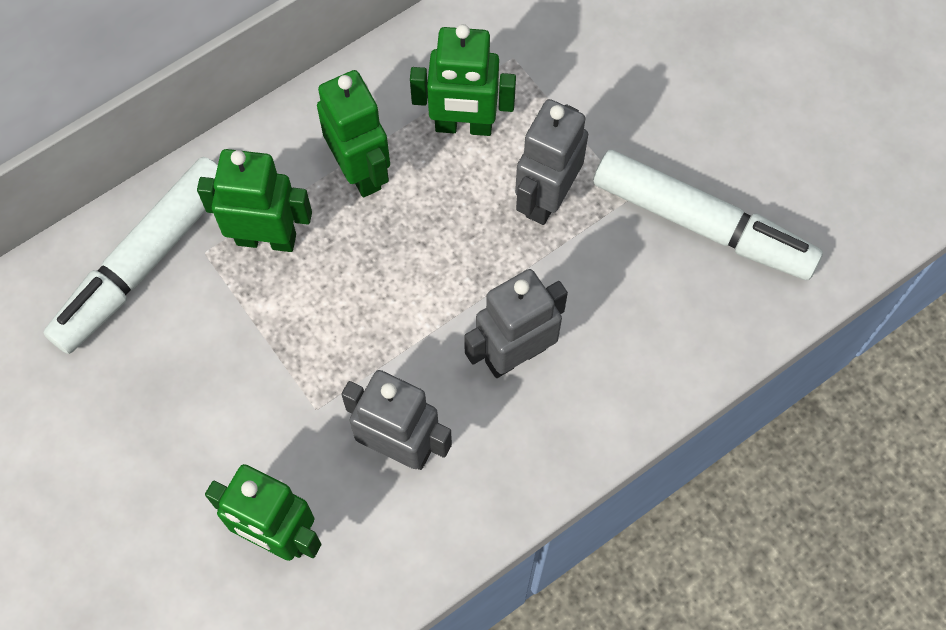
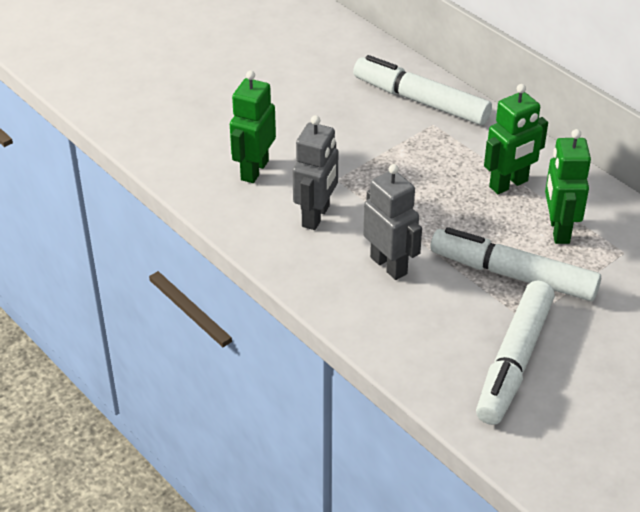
camera: 85 degrees right, 25 degrees down
(266, 238) = (448, 148): green robot -> none
(546, 198) = (513, 275): grey robot -> white marker

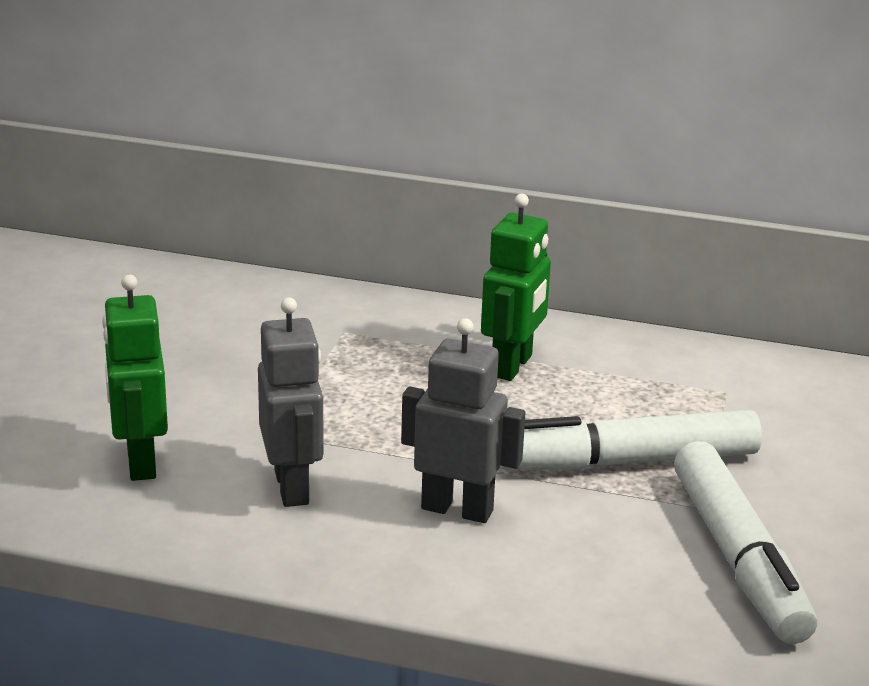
camera: 35 degrees left, 15 degrees down
(420, 101) = (300, 311): white marker -> none
(558, 230) = (626, 394): green robot -> none

